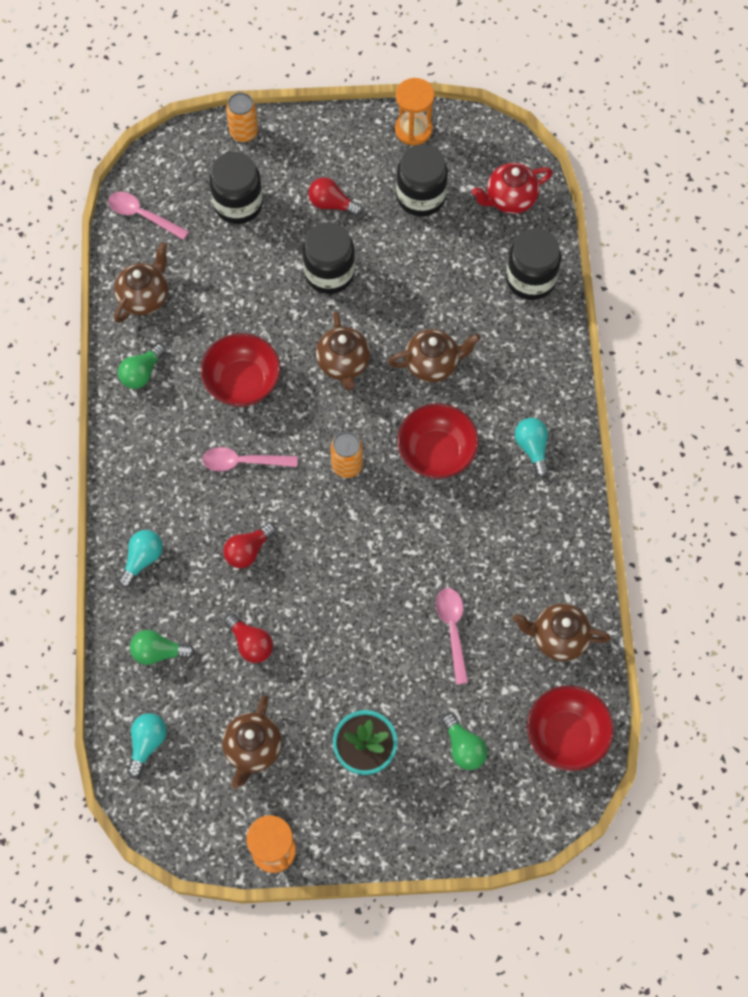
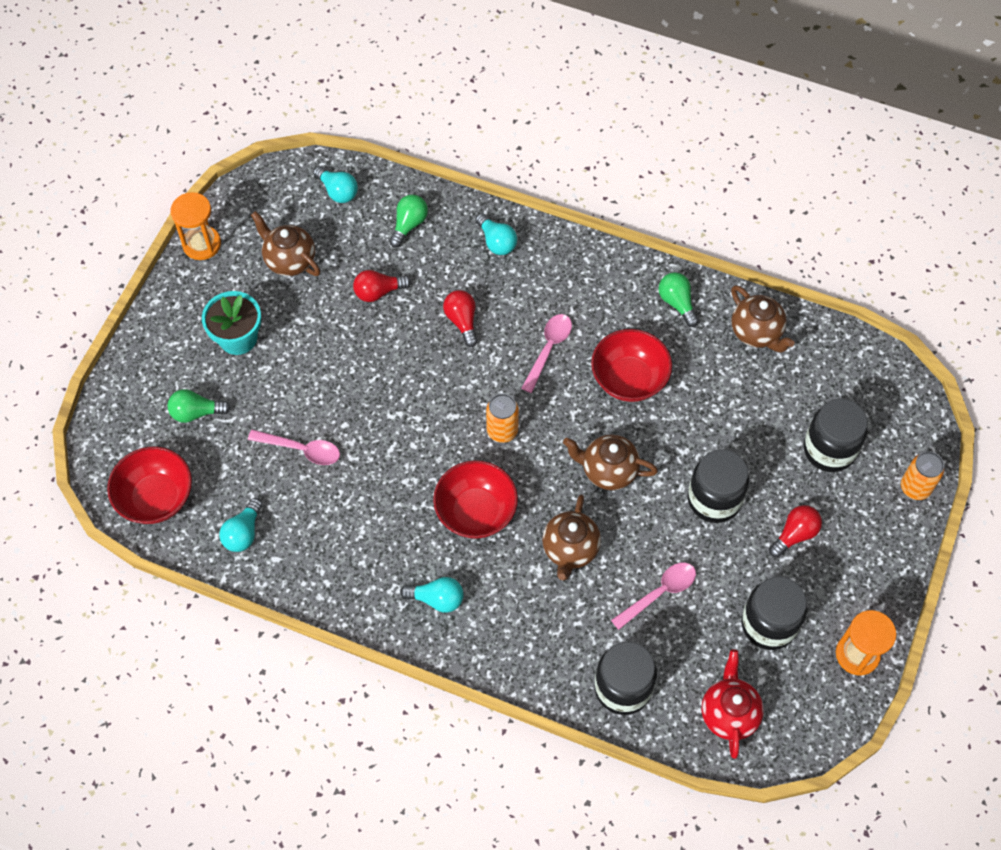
camera: 115 degrees right, 5 degrees down
(143, 215) = (849, 363): pink spoon -> pink spoon (659, 593)
(558, 638) = (243, 532): brown teapot -> turquoise light bulb

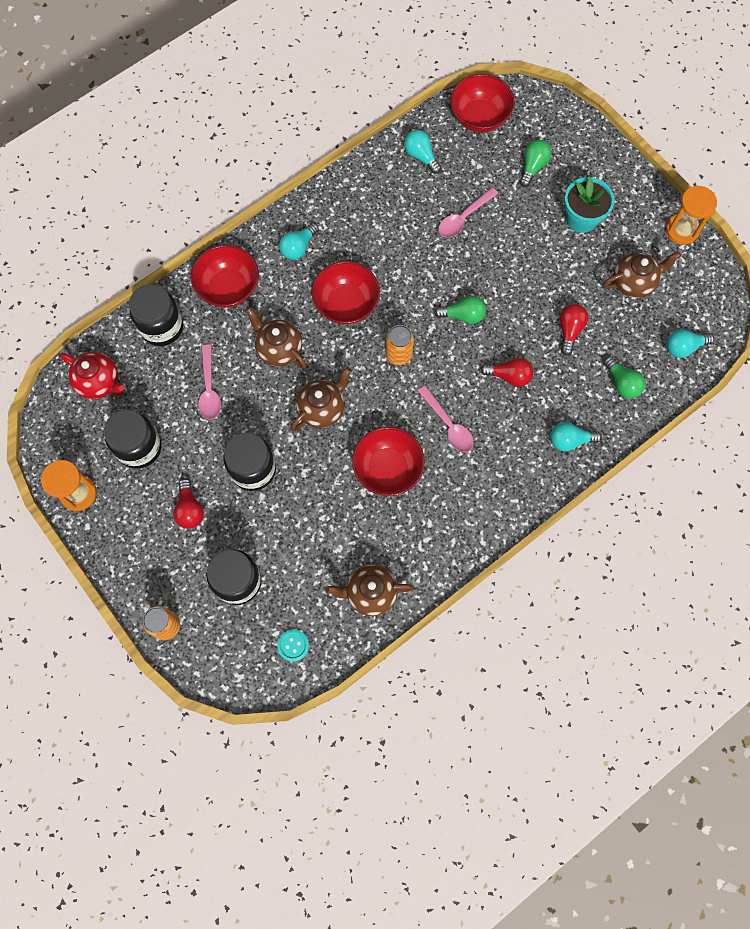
camera: 120 degrees right, 10 degrees up
(531, 645) = (228, 287): none -> red bowl
(677, 303) = (433, 547): green light bulb -> green light bulb (463, 315)
(849, 370) = (293, 645): none -> turquoise button

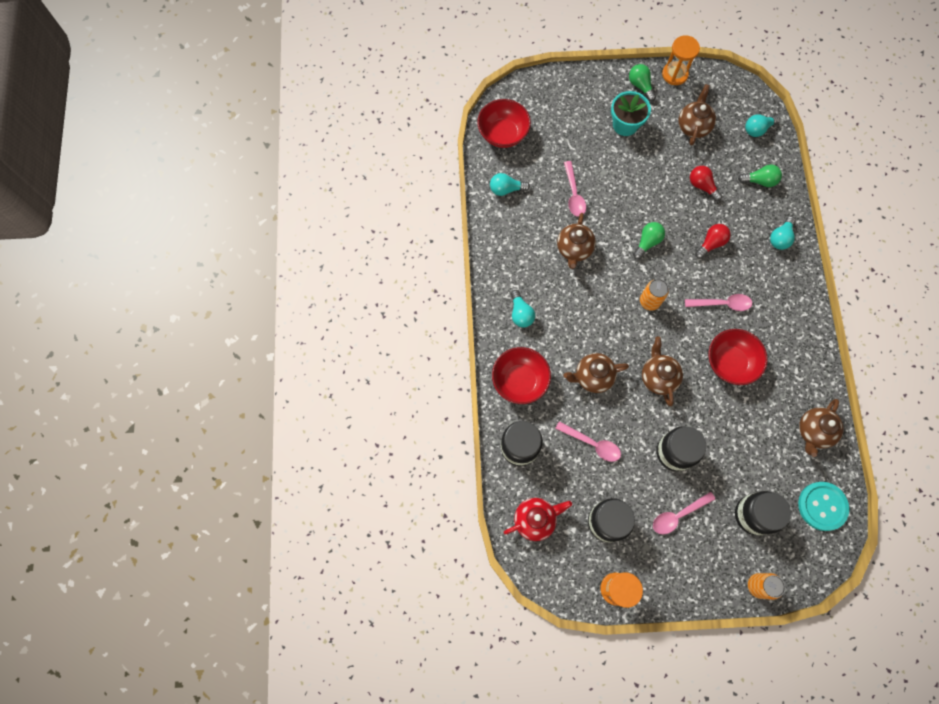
camera: 55 degrees left, 0 degrees up
(190, 509) = (678, 515): red light bulb -> pink spoon
(293, 645) = (822, 506): turquoise button -> turquoise button, size x1.88
(346, 304) = (587, 310): red bowl -> none
(403, 253) = (574, 249): none -> brown teapot
(533, 167) = (565, 127): green light bulb -> green light bulb (640, 86)
(684, 347) = (757, 129): turquoise light bulb -> turquoise light bulb turned 45 degrees clockwise

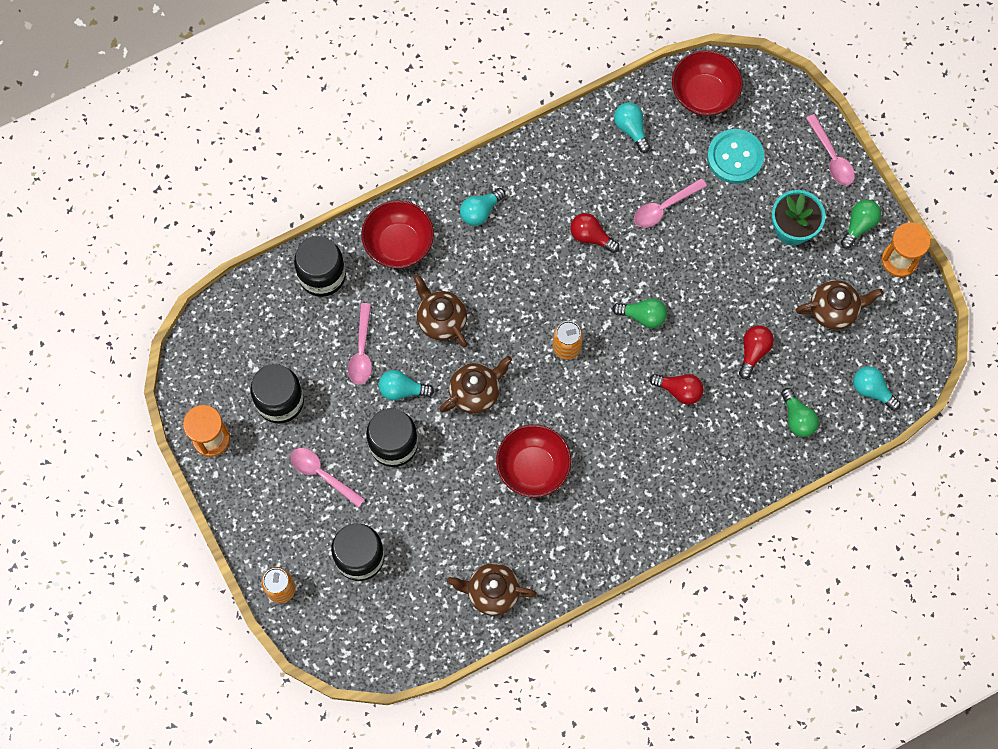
camera: 65 degrees right, 0 degrees up
(535, 519) = (249, 325): red teapot -> none
(574, 249) = (591, 237): brown teapot -> red light bulb
(722, 304) = (604, 431): pink spoon -> pink spoon (831, 157)
(780, 238) = (729, 470): turquoise light bulb -> turquoise light bulb (402, 390)
(822, 506) = (405, 631): turquoise button -> turquoise button (735, 157)

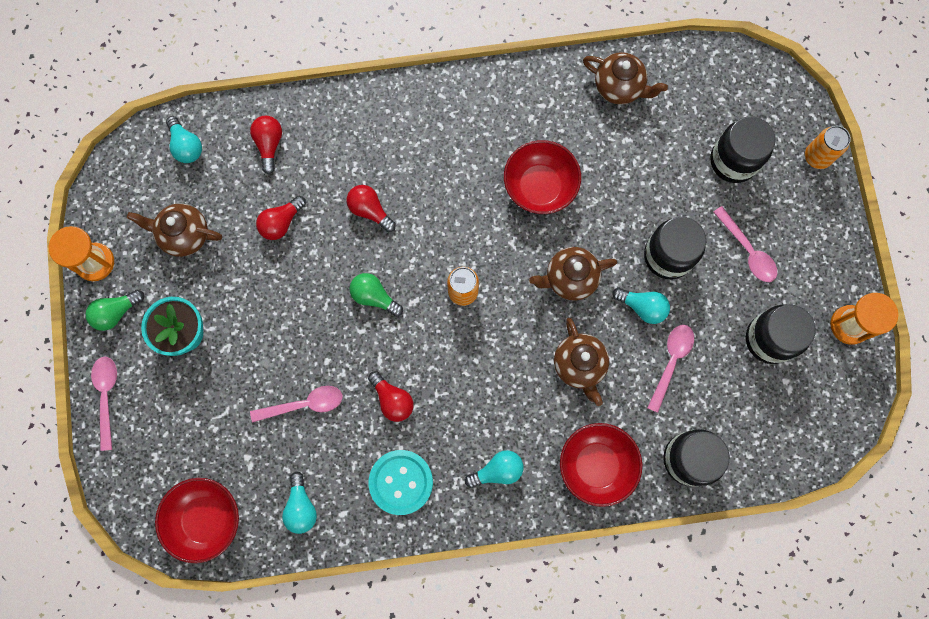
camera: 160 degrees left, 5 degrees up
(735, 157) = (206, 433): turquoise button -> turquoise button (401, 482)
(797, 418) = (269, 145): green light bulb -> red light bulb

